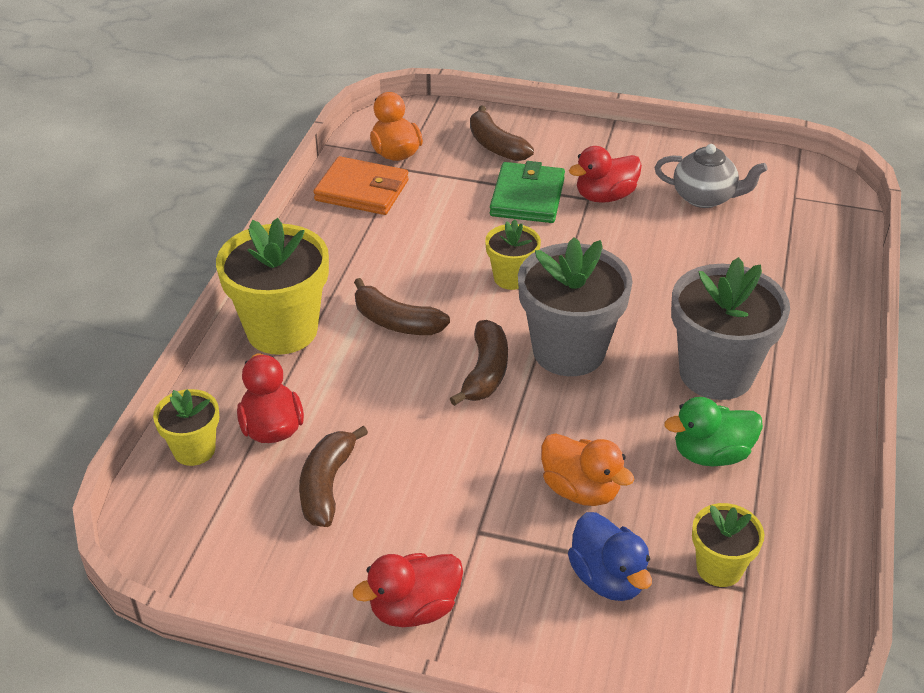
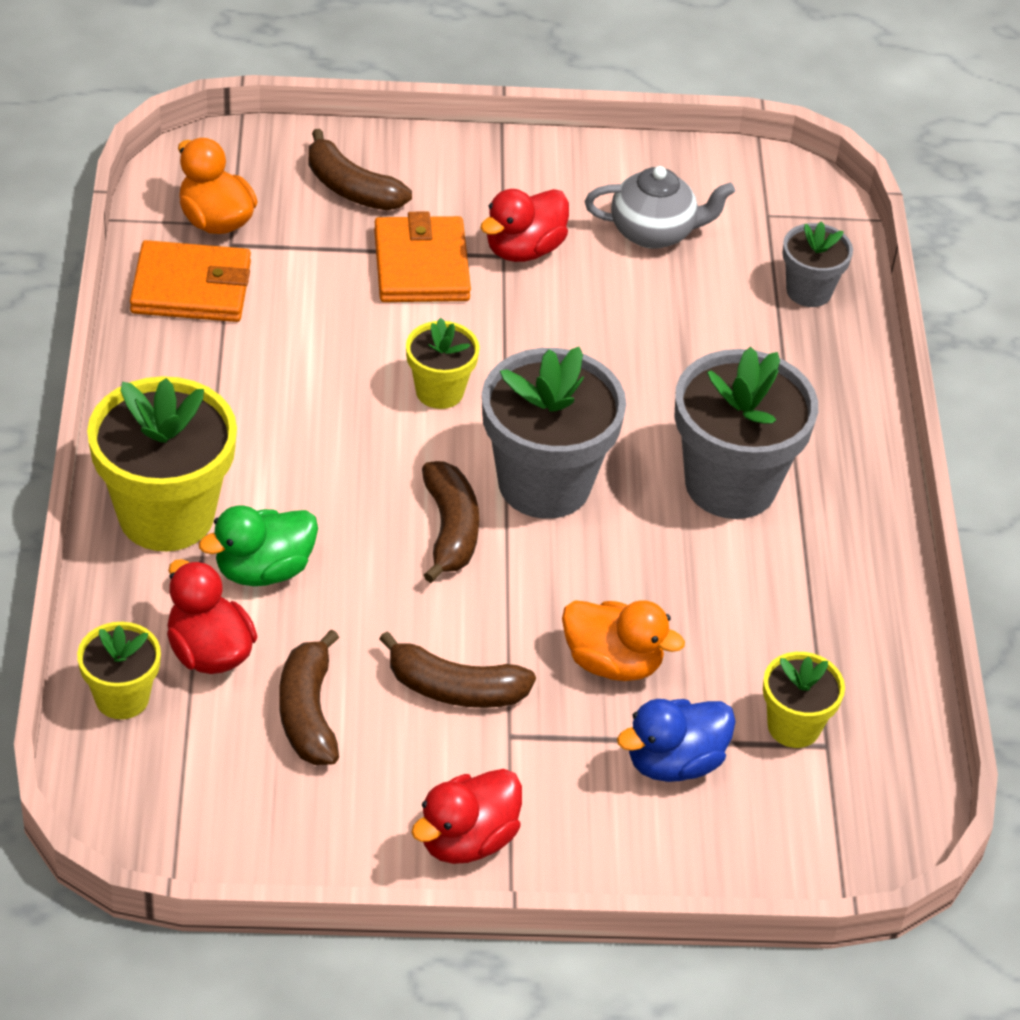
camera: 20 degrees left, 5 degrees up
(396, 322) = (312, 479): brown banana -> brown banana (455, 689)
(527, 197) = (421, 265): green wallet -> orange wallet
(608, 578) = (674, 762): blue duck -> blue duck turned 105 degrees clockwise
(711, 454) = (751, 590): green duck -> green duck (263, 570)
(814, 250) = (809, 291): none -> grey flower pot

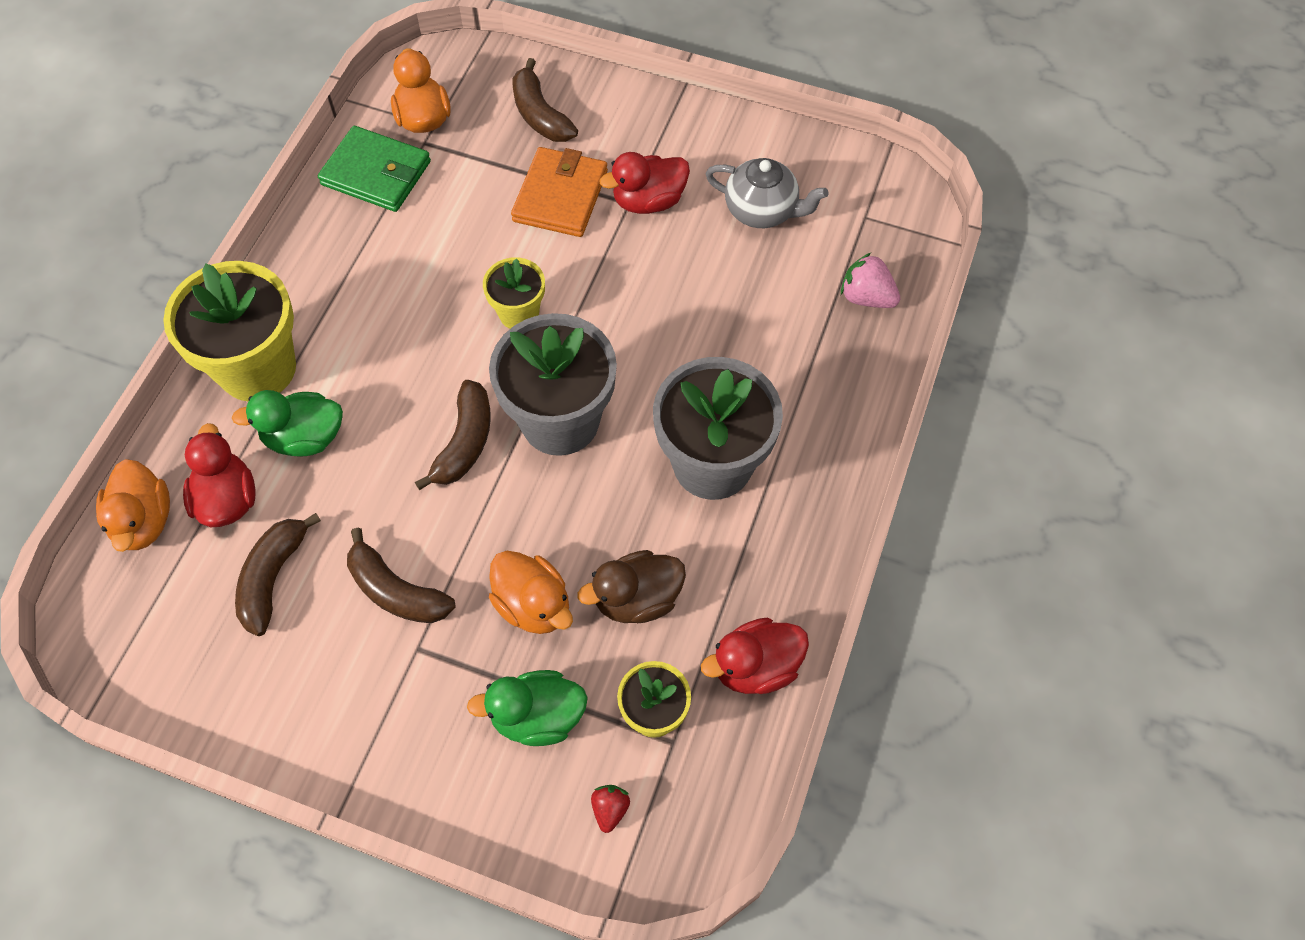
camera: 25 degrees right, 15 degrees up
(122, 697) = (144, 521): yellow flower pot -> orange duck
(191, 287) = (376, 173): orange wallet -> green wallet
(467, 840) = (336, 736): red duck -> red duck (755, 667)
(674, 762) = (537, 717): blue duck -> green duck
(719, 628) = (637, 599): none -> brown duck
(795, 822) = (610, 809): none -> red strawberry
(809, 291) = (866, 297): grey flower pot -> pink strawberry

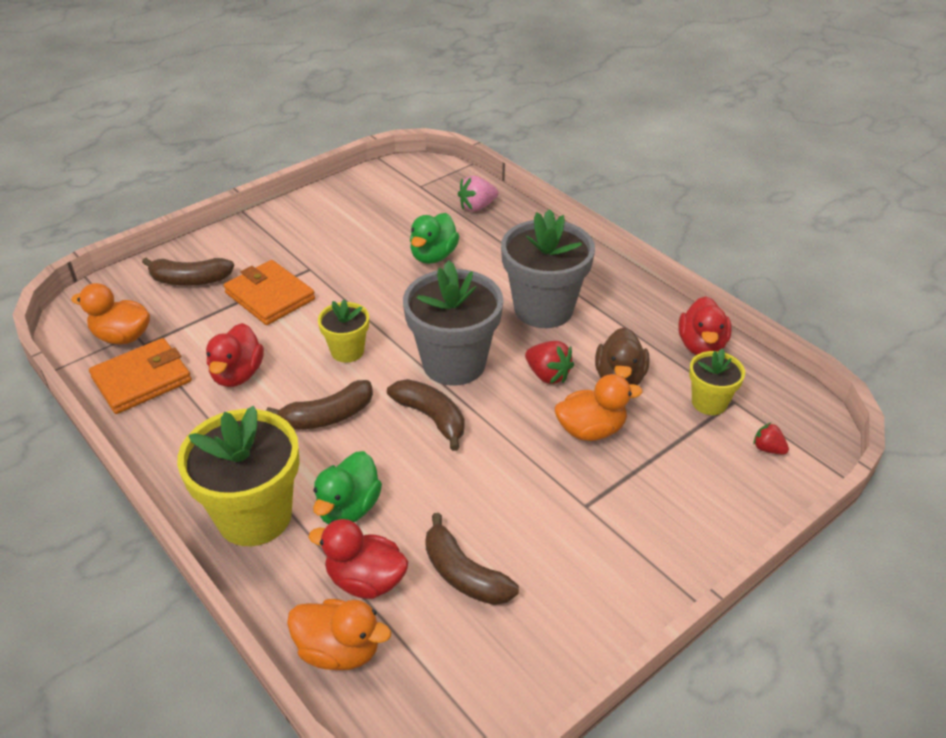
camera: 60 degrees left, 20 degrees down
(376, 173) = (142, 379): green wallet -> orange wallet
(396, 591) = (529, 500): brown banana -> brown banana (328, 416)
(537, 717) = (680, 460): green duck -> green duck (433, 256)
(597, 521) = (548, 375): none -> red strawberry
(648, 201) = (317, 260): red duck -> red duck (237, 374)
(762, 211) = (375, 220): grey teapot -> none

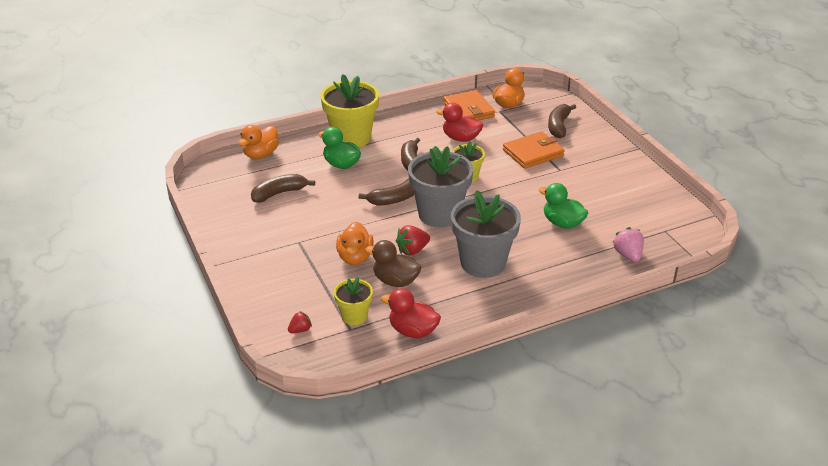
camera: 105 degrees right, 5 degrees down
(365, 580) = (294, 165): red duck -> none

